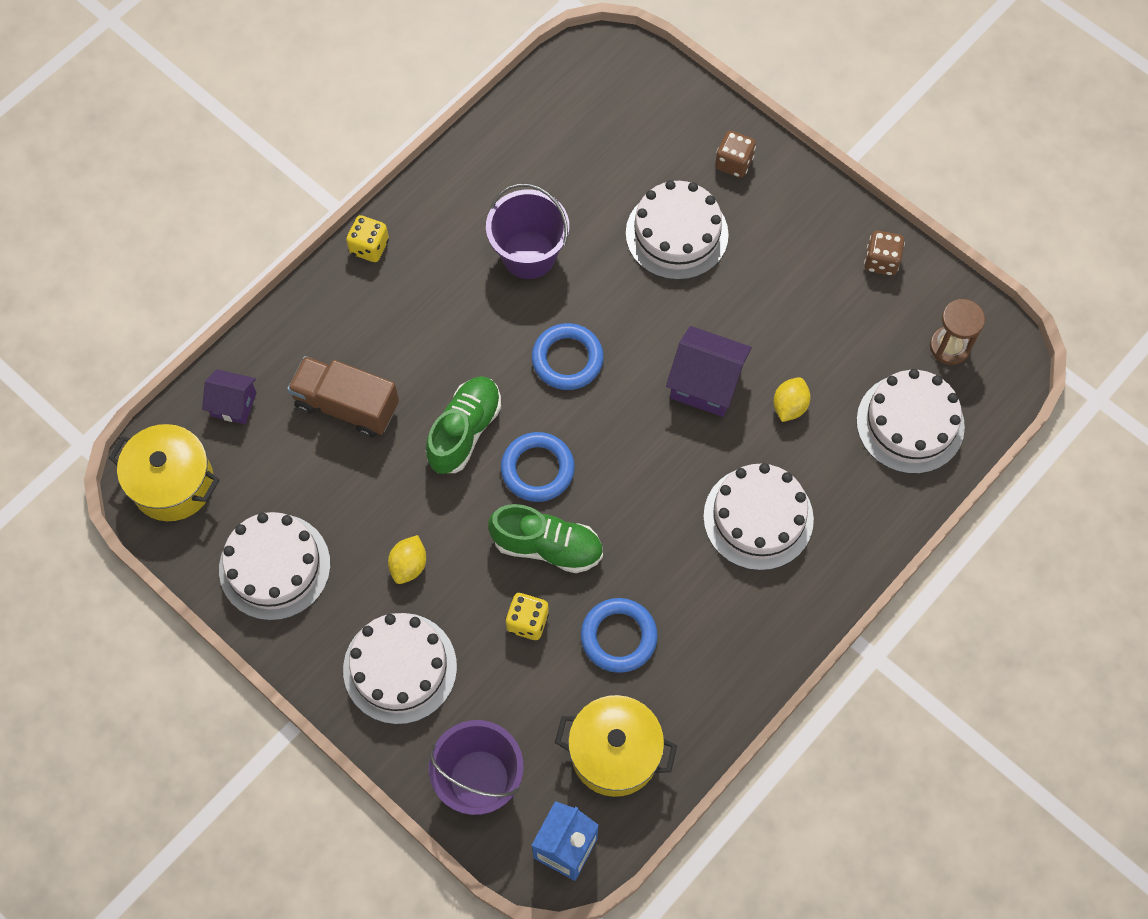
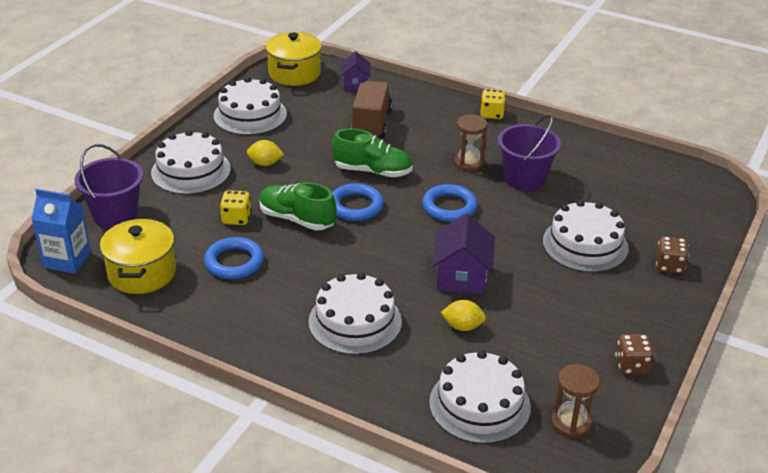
camera: 75 degrees right, 30 degrees down
(478, 310) = (468, 163): none -> brown hourglass
(547, 546) = (297, 219): green shoe -> green shoe turned 120 degrees clockwise

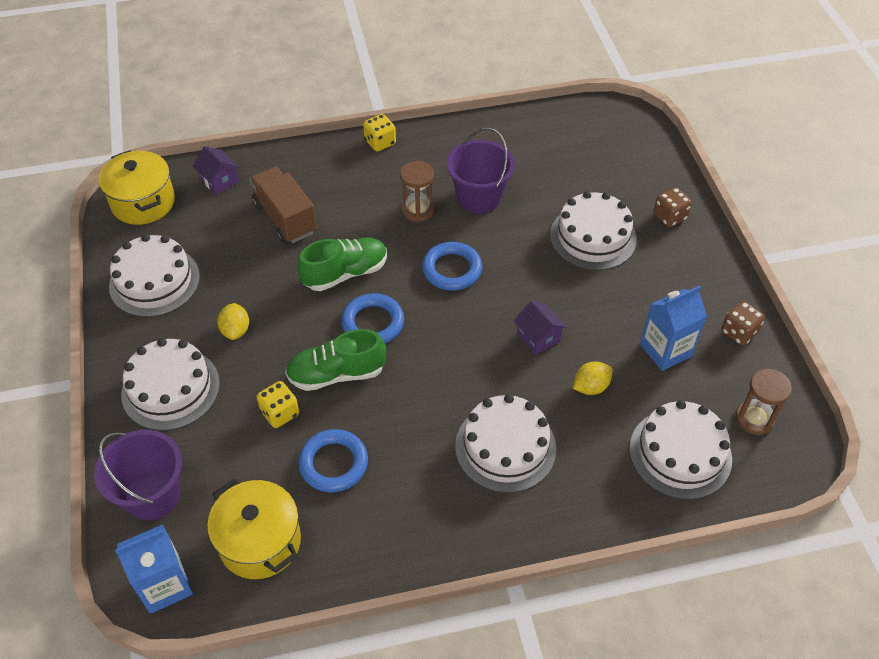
camera: 40 degrees left, 15 degrees up
(265, 163) = (236, 330): yellow lemon -> yellow lemon turned 60 degrees counterclockwise
(461, 277) = (538, 337): purple house -> purple house, size x0.64
(553, 340) = (665, 350): none -> blue carton

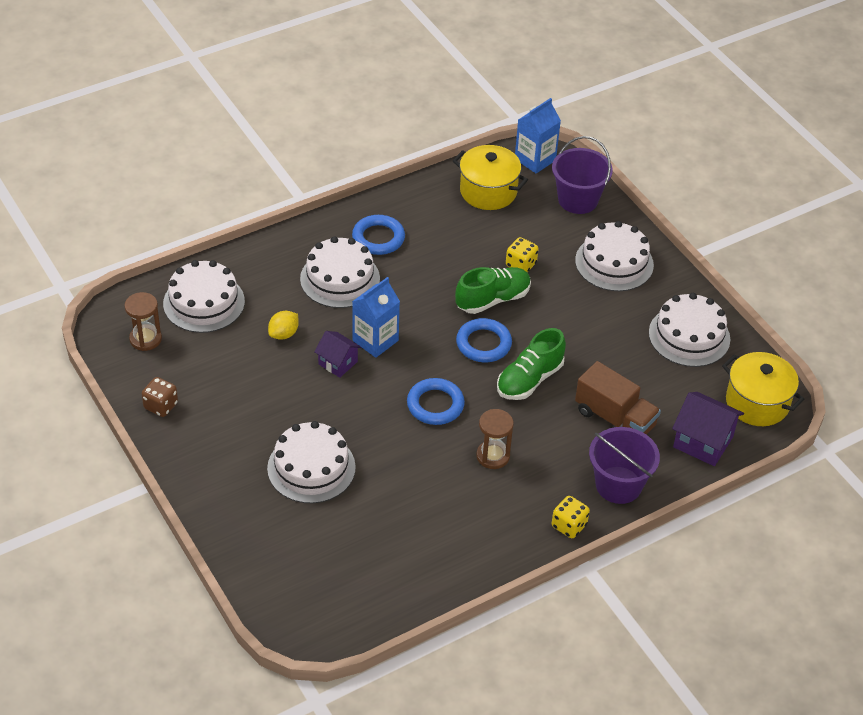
camera: 160 degrees right, 5 degrees down
(219, 181) = (703, 442): purple house -> purple house, size x1.57
(236, 330) = (593, 313): yellow lemon -> none
(333, 463) = (463, 243): blue ring -> blue ring (378, 238)
(479, 197) = (438, 484): purple bucket -> purple bucket (618, 485)
(665, 350) = (225, 376): blue carton -> blue carton (375, 340)
(669, 217) = (237, 508): brown dice -> none

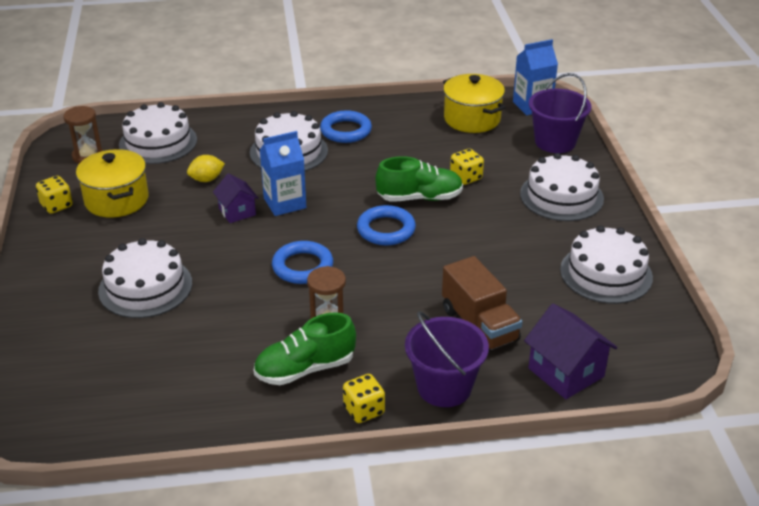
camera: 25 degrees right, 10 degrees down
(161, 406) = (57, 206): brown dice -> yellow dice
(529, 380) = (411, 269): green shoe -> green shoe (305, 369)
(757, 403) = (650, 352): yellow pot -> yellow pot (116, 200)

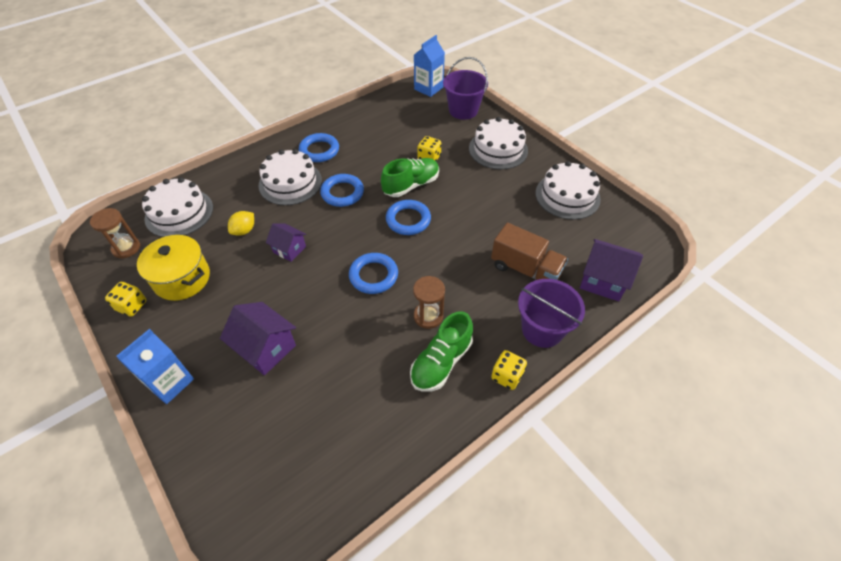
camera: 30 degrees left, 15 degrees up
(145, 287) = (266, 348): white cake -> purple house
(285, 203) = (320, 227): blue carton -> blue carton (170, 382)
(336, 179) = (342, 193): none -> blue ring
(472, 119) = (398, 111): yellow pot -> none

